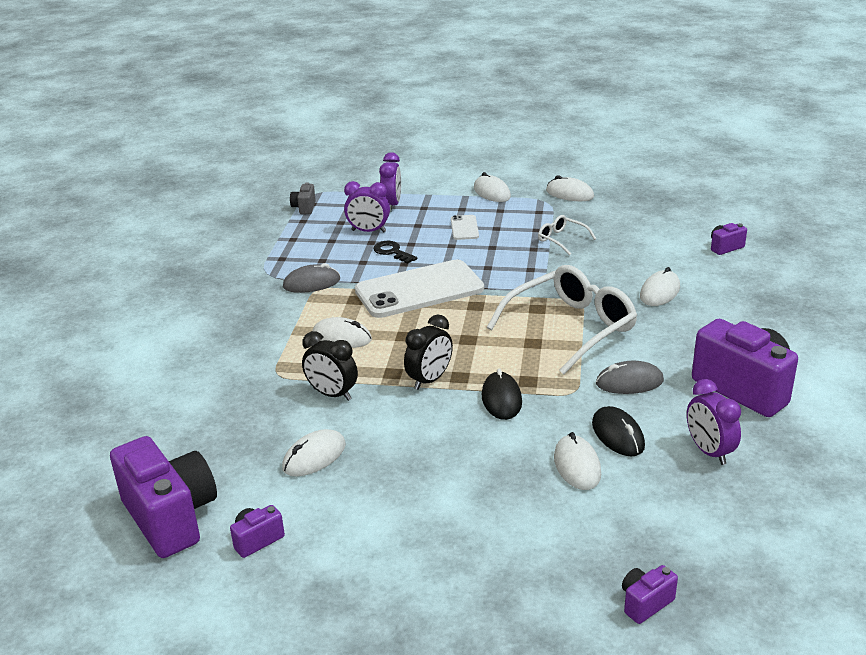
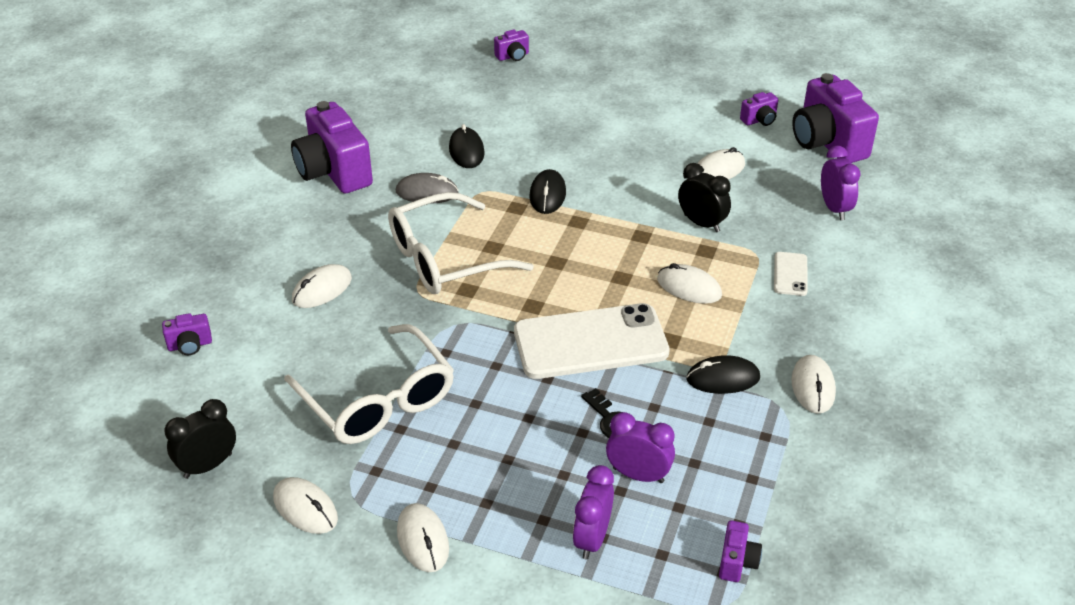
camera: 170 degrees left, 10 degrees up
(304, 208) = (737, 562): grey camera -> purple camera
(311, 283) = (723, 378): grey mouse -> black mouse
(429, 380) = (607, 223): black clock -> black clock (208, 465)
(464, 228) = (497, 454): white phone -> white phone (790, 274)
(562, 240) = (378, 400): white glasses -> white glasses, size x2.16
(577, 466) = (511, 134): white mouse -> white mouse (813, 387)
(709, 451) = (406, 129): purple clock -> purple clock (834, 208)

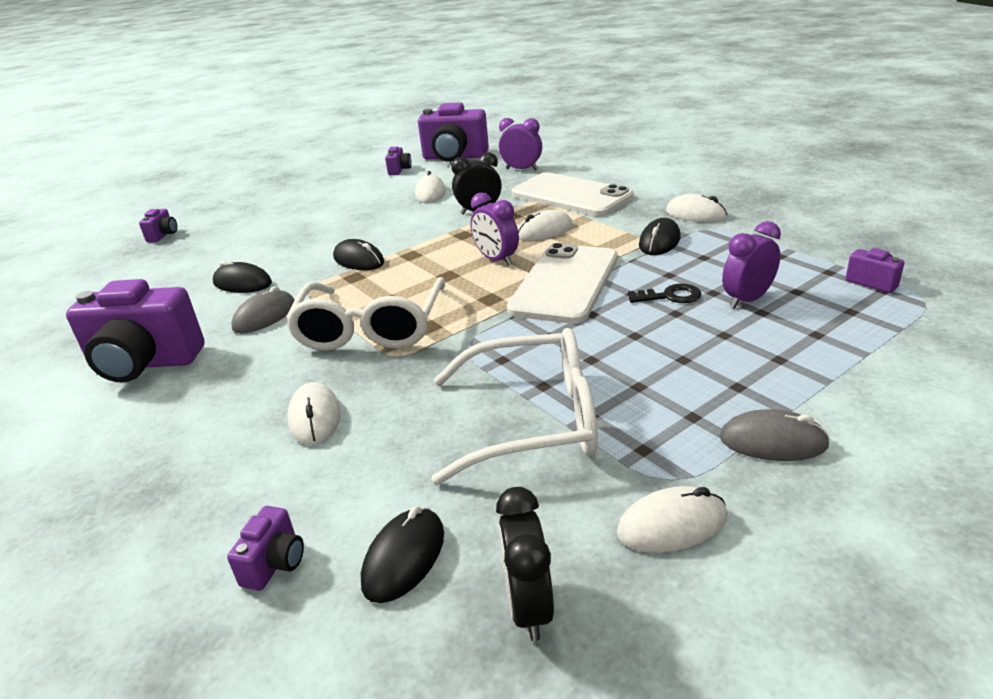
camera: 55 degrees left, 10 degrees down
(219, 396) = (404, 558): none -> black mouse
(423, 540) = (773, 442): white mouse -> grey mouse
(592, 538) = (817, 340): purple clock -> purple clock (496, 260)
(790, 274) = (571, 195): white phone -> white phone, size x2.28

